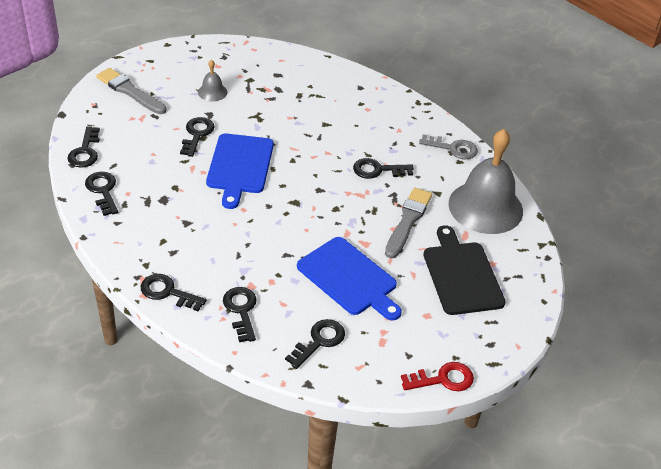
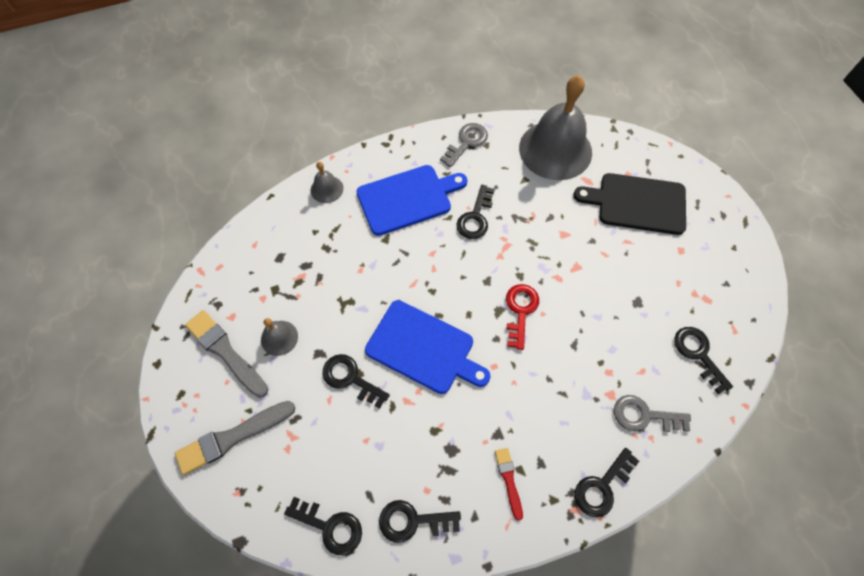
camera: 65 degrees left, 20 degrees up
(152, 236) = (509, 480): none -> red brush
(241, 310) = (643, 415): black key -> grey key
(349, 278) = (621, 298): blue cutting board -> blue cutting board (408, 199)
(352, 82) = (326, 189): none -> grey bell
(408, 221) = (556, 219): grey brush -> grey brush (226, 352)
(443, 379) = (758, 266): red key -> red key (520, 310)

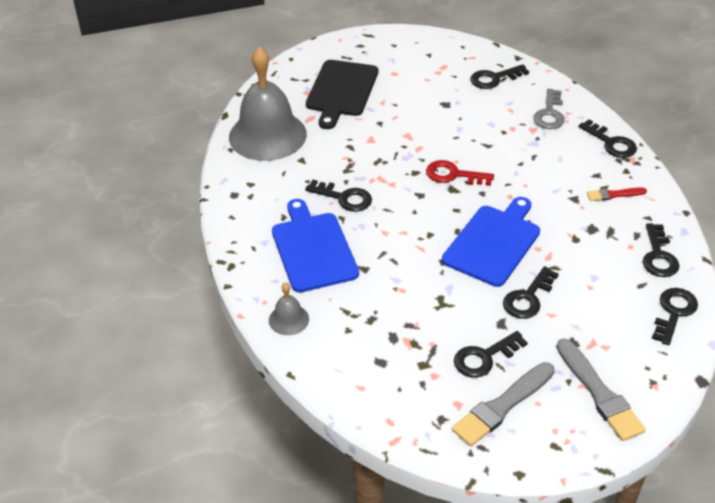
camera: 85 degrees left, 20 degrees down
(279, 338) = (484, 358): grey bell -> black key
(467, 142) = (243, 198): grey key -> none

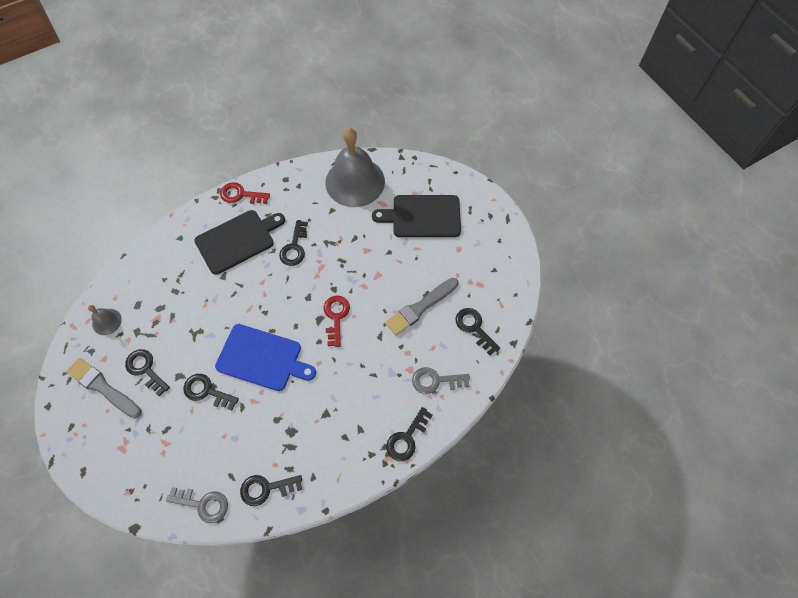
camera: 75 degrees right, 20 degrees up
(239, 239) = (240, 195): none -> red key
(288, 319) = (169, 242): grey bell -> grey bell (106, 321)
(313, 249) = (238, 240): blue cutting board -> black cutting board
(599, 393) = (118, 452): grey brush -> grey brush (420, 307)
(614, 195) = (336, 446): red brush -> none
(674, 312) = (203, 504): black key -> grey key

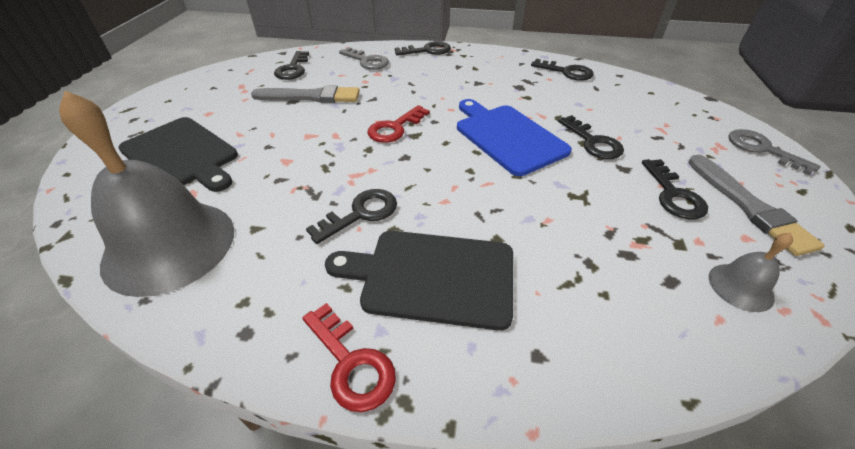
camera: 140 degrees left, 20 degrees down
(203, 504) = (632, 85): grey key -> grey key (761, 149)

